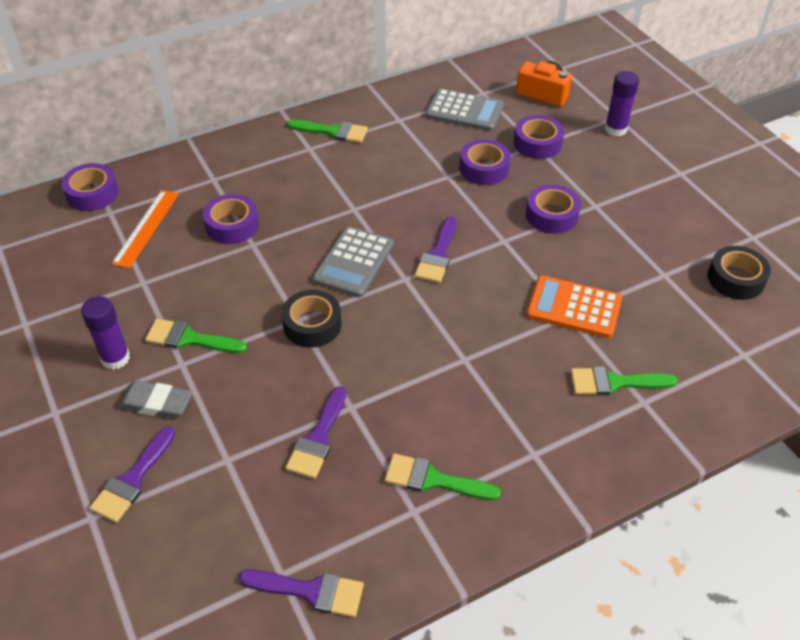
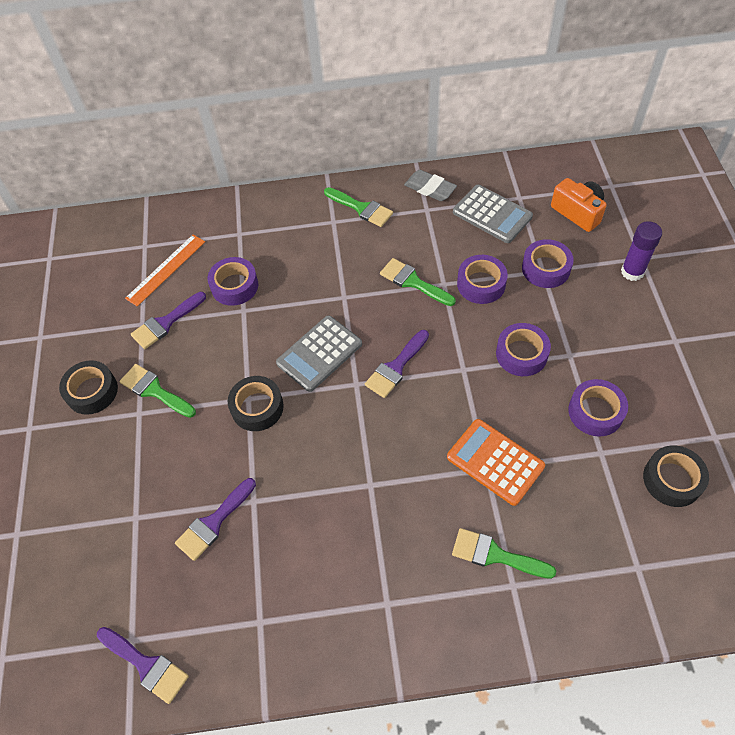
camera: 25 degrees right, 10 degrees up
(92, 193) = (138, 223): purple tape -> purple tape (595, 412)
(115, 358) = (92, 391): purple glue stick -> black tape
(132, 480) = (59, 511): purple brush -> purple brush (166, 323)
(156, 403) = (104, 444): grey eraser -> grey eraser (430, 188)
(433, 480) = (289, 597): green brush -> green brush (413, 282)

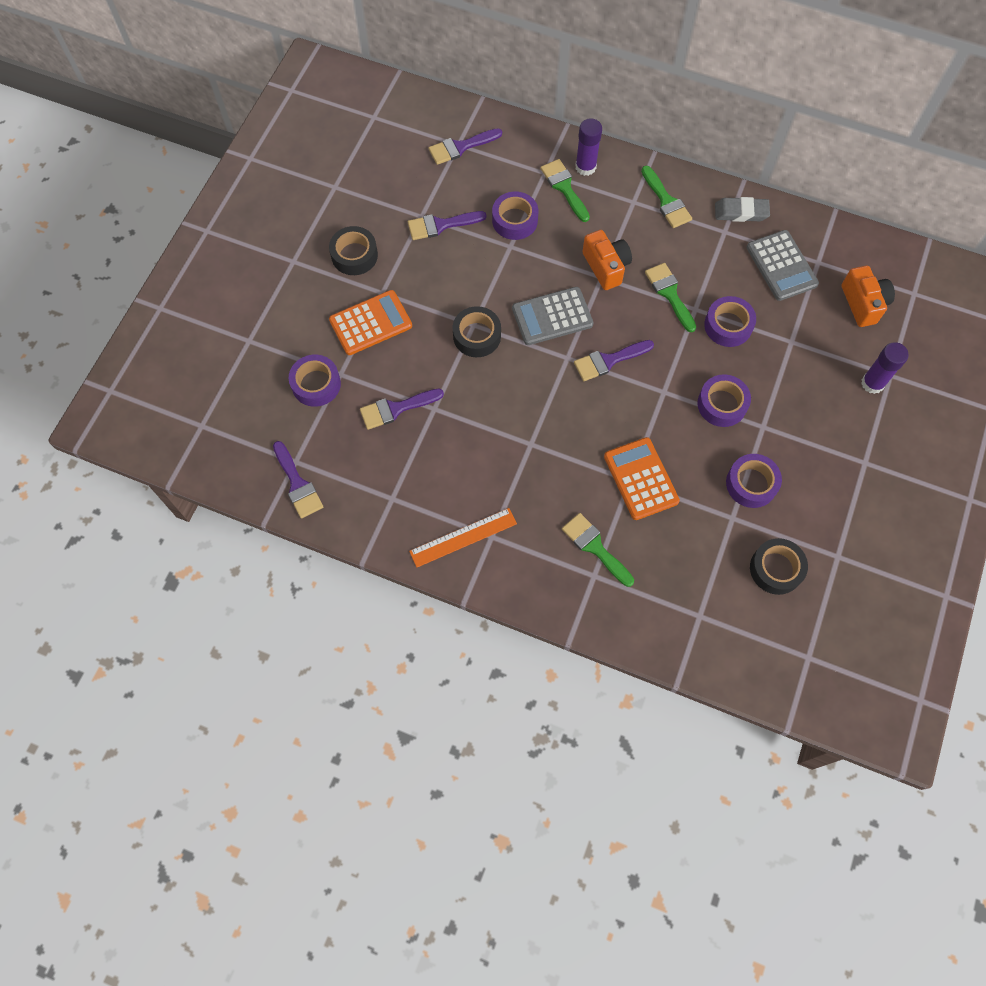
camera: 25 degrees right, 10 degrees up
(142, 449) = (370, 323): none -> orange calculator
(148, 247) = (460, 147): none -> purple brush
(154, 390) = (403, 280): green brush -> green brush (564, 187)
(166, 269) = (465, 176): orange ruler -> orange ruler (463, 537)
(273, 213) = (585, 167): none -> purple glue stick
(342, 286) = (606, 267): none -> orange camera
(430, 188) = (741, 212): grey eraser -> grey eraser turned 60 degrees counterclockwise
(545, 268) = (795, 341): purple tape -> purple tape (316, 384)

